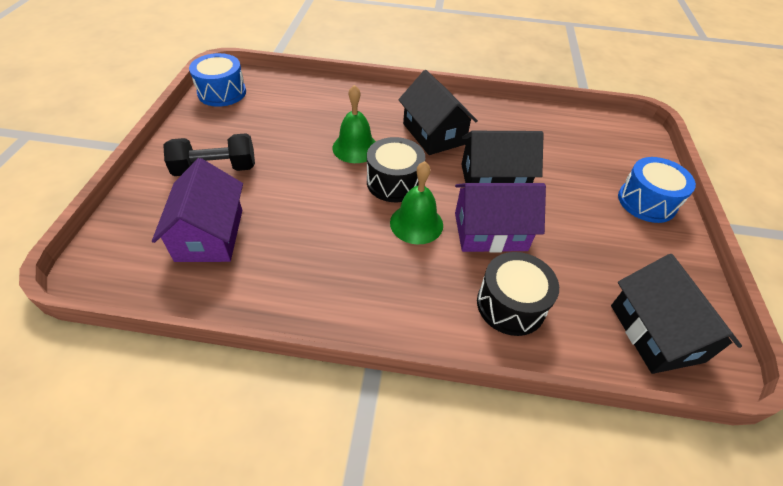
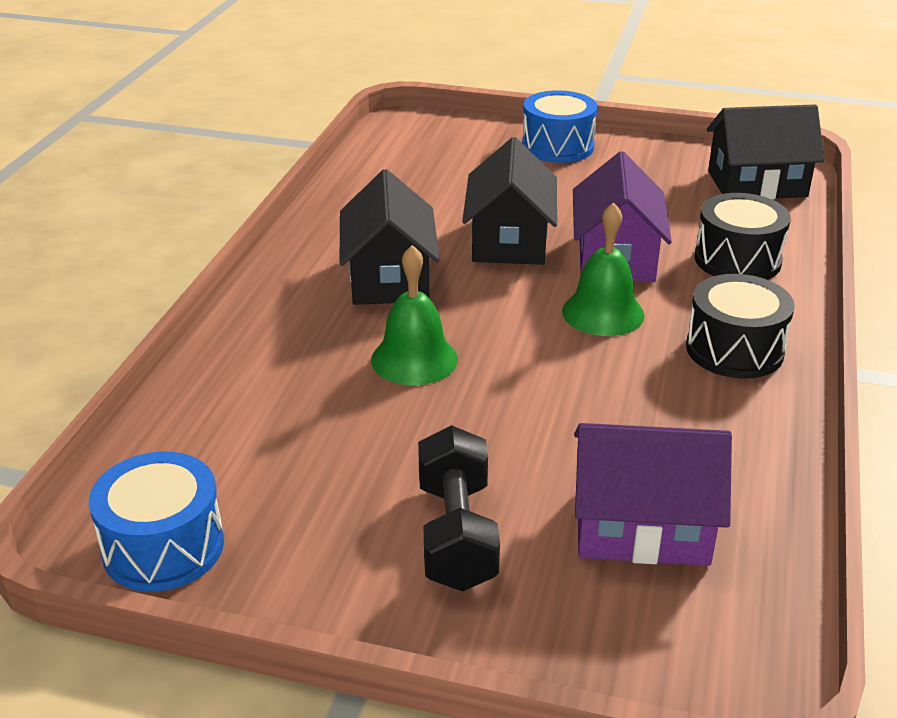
camera: 80 degrees left, 15 degrees down
(394, 182) = (510, 325): black drum -> black drum (734, 350)
(433, 134) = (389, 278): black house -> black house turned 75 degrees counterclockwise

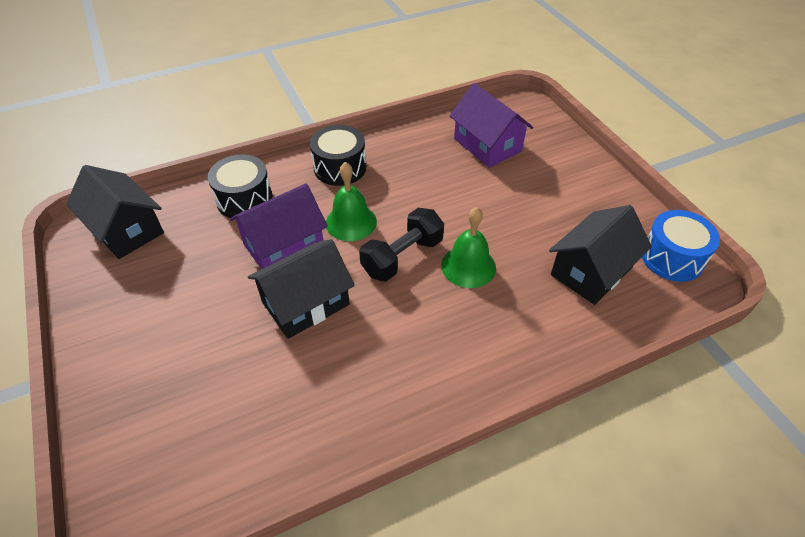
camera: 130 degrees left, 15 degrees up
(389, 278) = (406, 332): black house -> black house (591, 271)
(456, 534) = (552, 184): black dumbbell -> black dumbbell (402, 257)
(557, 147) = (121, 365): blue drum -> none

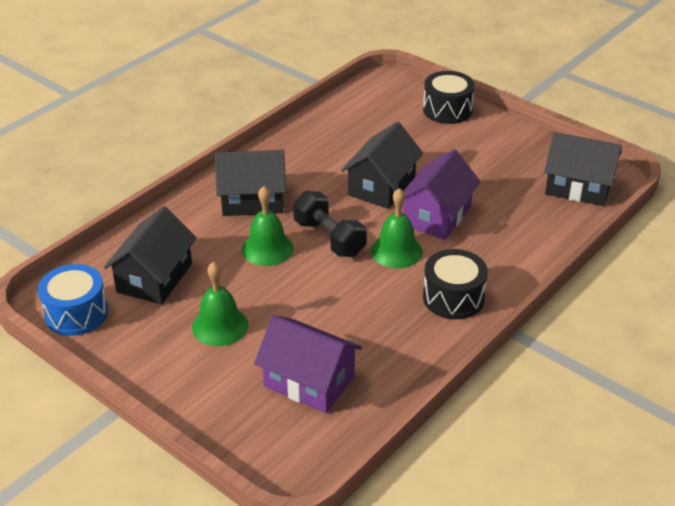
camera: 155 degrees right, 10 degrees down
(244, 199) = (512, 239): black drum -> black drum (447, 110)
(402, 257) = (329, 238): black dumbbell -> black dumbbell turned 60 degrees counterclockwise
(457, 337) = (252, 200): none -> black house
(540, 205) = (220, 326): none -> green bell

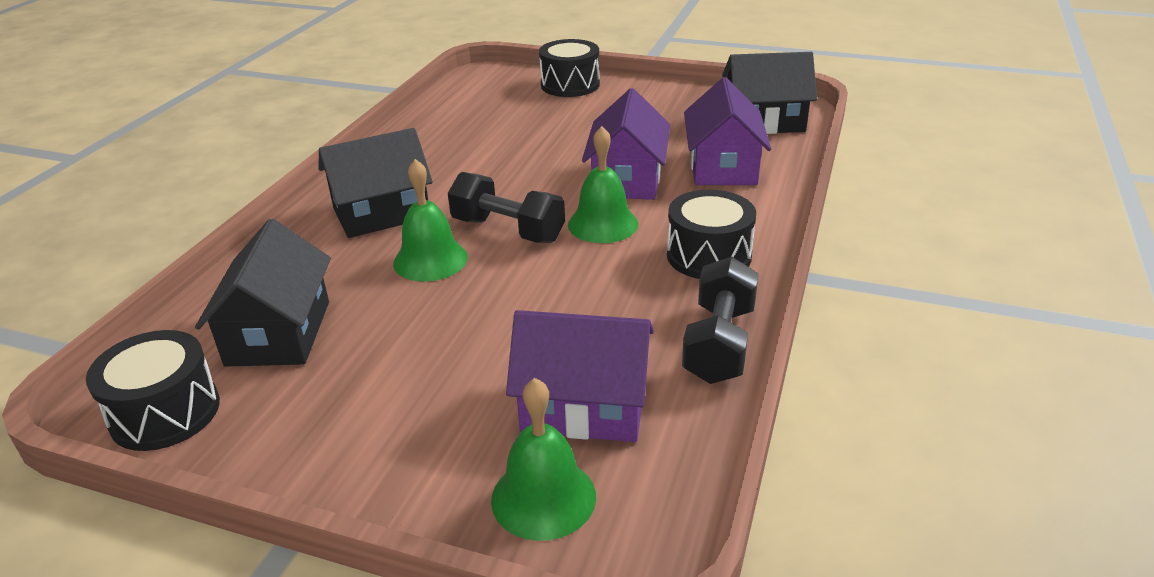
camera: 20 degrees left, 5 degrees down
(76, 313) = (165, 412): blue drum -> black drum
(220, 326) = (409, 369): green bell -> green bell (543, 497)
(381, 186) = (541, 165): black house -> none
(417, 365) = (719, 343): none -> black dumbbell
(515, 223) = (722, 166): none -> purple house

